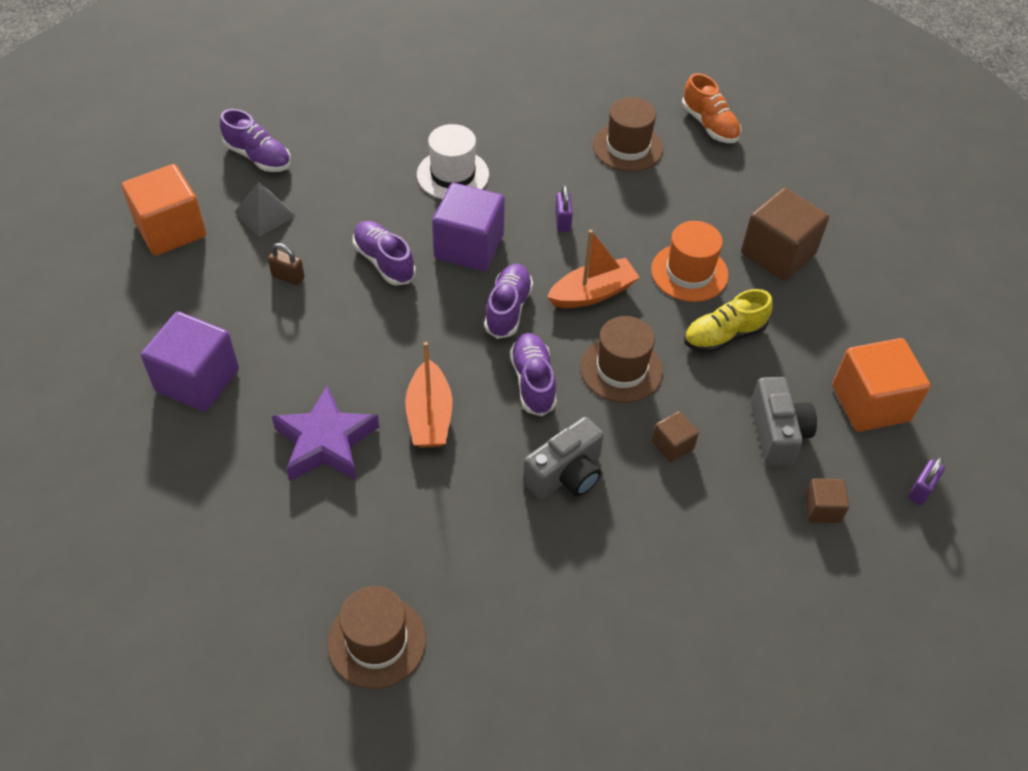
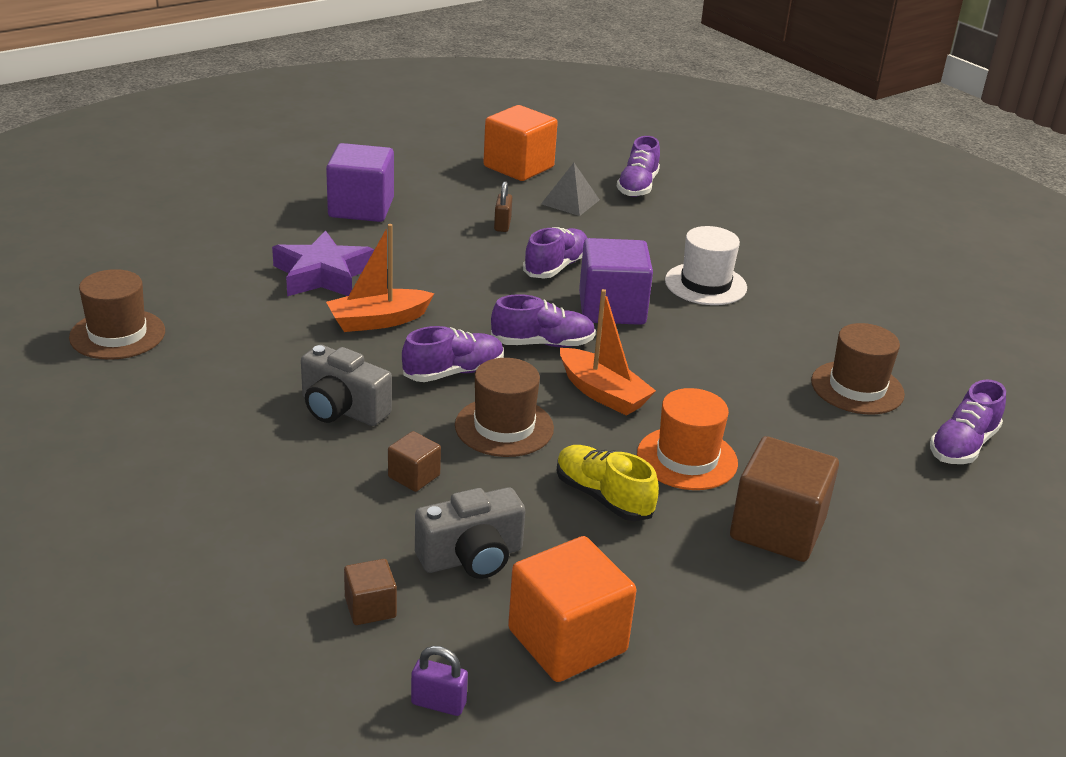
camera: 70 degrees right, 20 degrees down
(562, 221) = (695, 359): purple padlock -> none
(709, 125) = (962, 446): orange shoe -> purple shoe

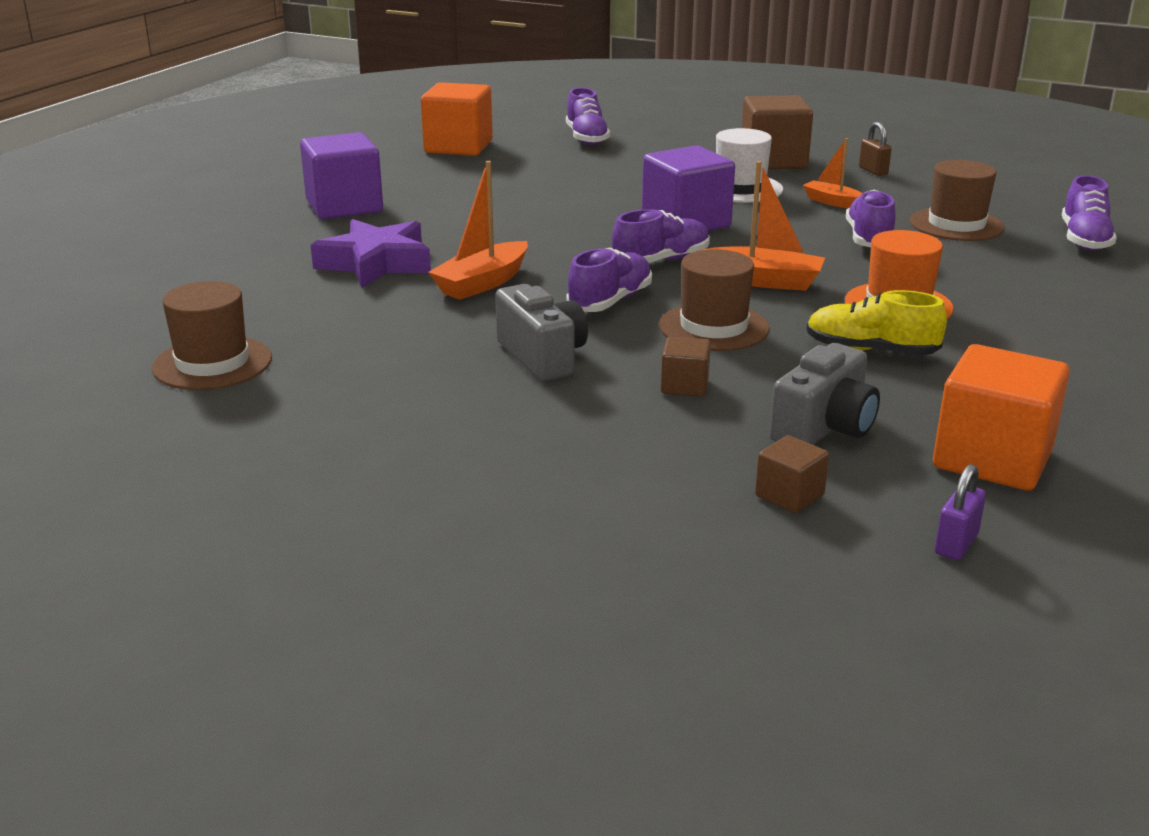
camera: 25 degrees left, 5 degrees down
(342, 409) = (542, 357): grey camera -> grey camera turned 120 degrees counterclockwise
(438, 703) = (956, 544): purple padlock -> purple padlock turned 45 degrees counterclockwise
(502, 225) = (502, 189): brown padlock -> brown padlock (873, 171)
(556, 267) = (595, 206): purple shoe -> purple shoe (869, 238)
(570, 202) = (541, 160): grey pyramid -> none
(772, 325) = (833, 202): none -> orange boat
(777, 529) = (1036, 330): brown cube -> brown cube (773, 161)

